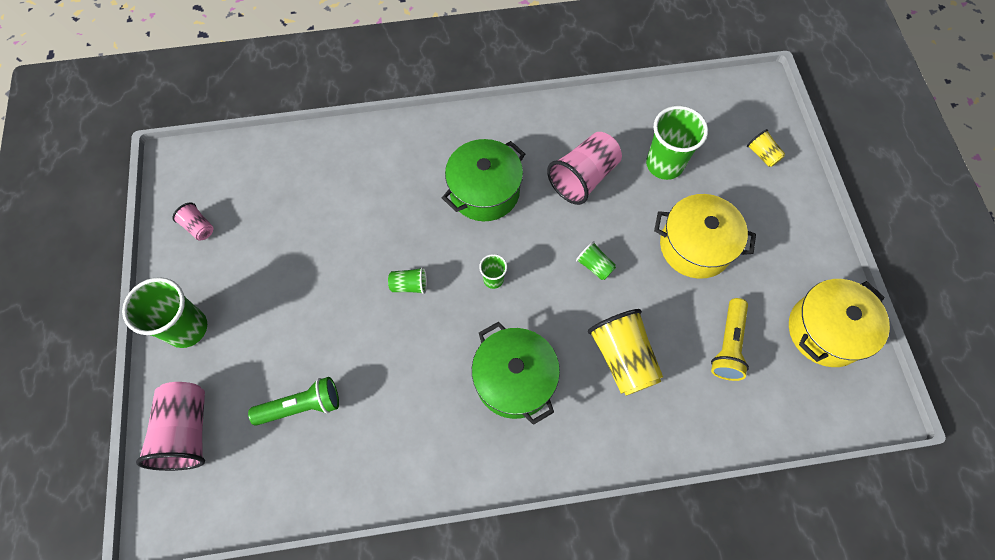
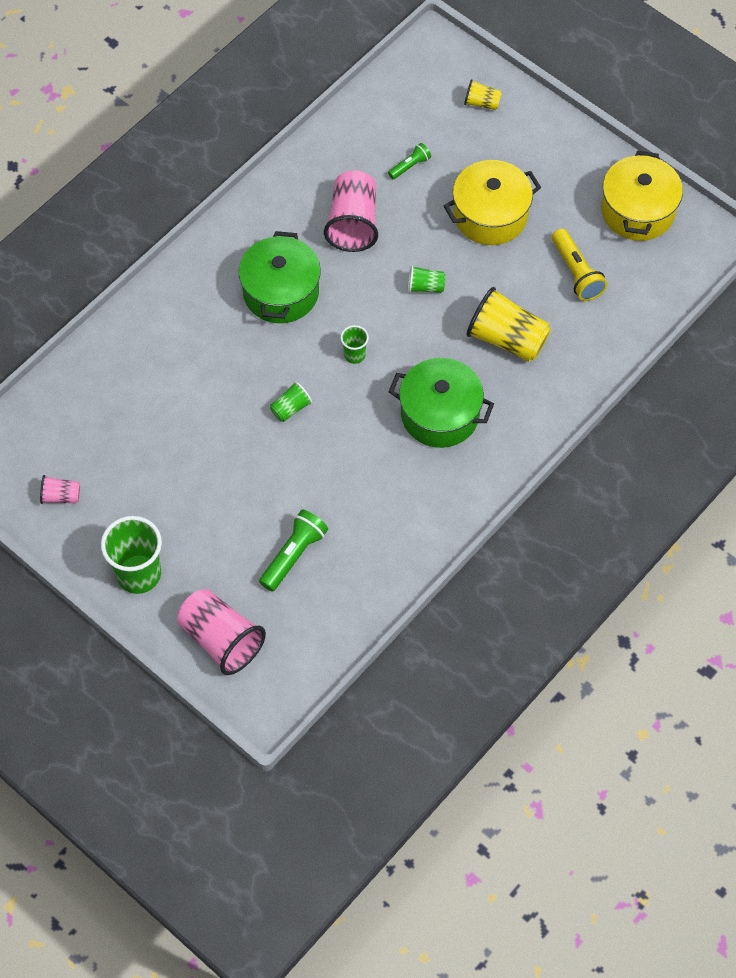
camera: 40 degrees left, 5 degrees down
(664, 164) = (410, 166): green cup -> green flashlight

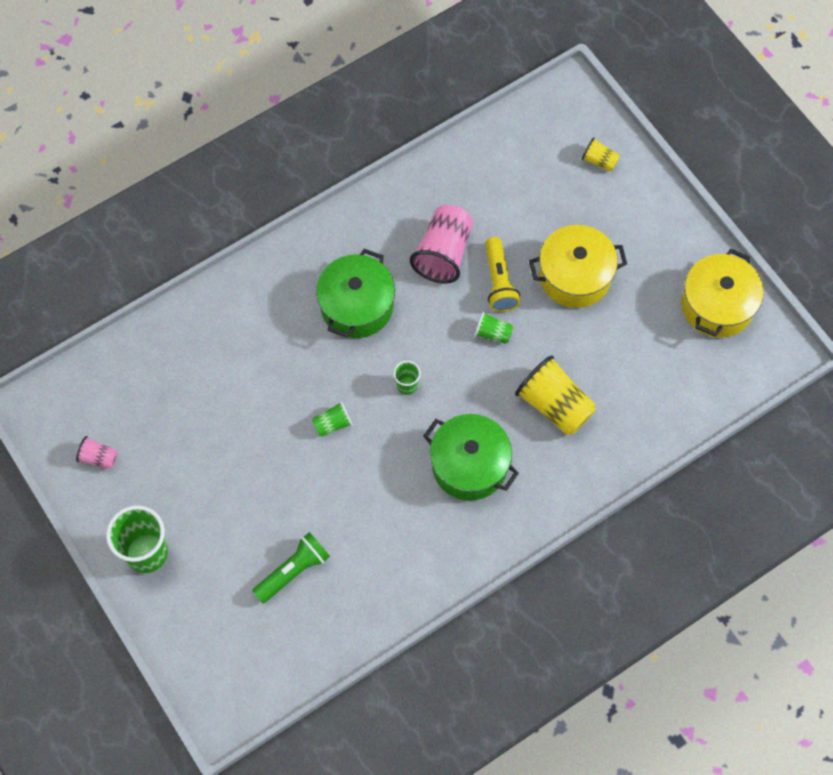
camera: 15 degrees right, 5 degrees up
(221, 639) = (203, 637): pink cup -> none
(410, 166) = (513, 208): green flashlight -> none
(576, 273) = (640, 354): yellow flashlight -> yellow flashlight (499, 282)

